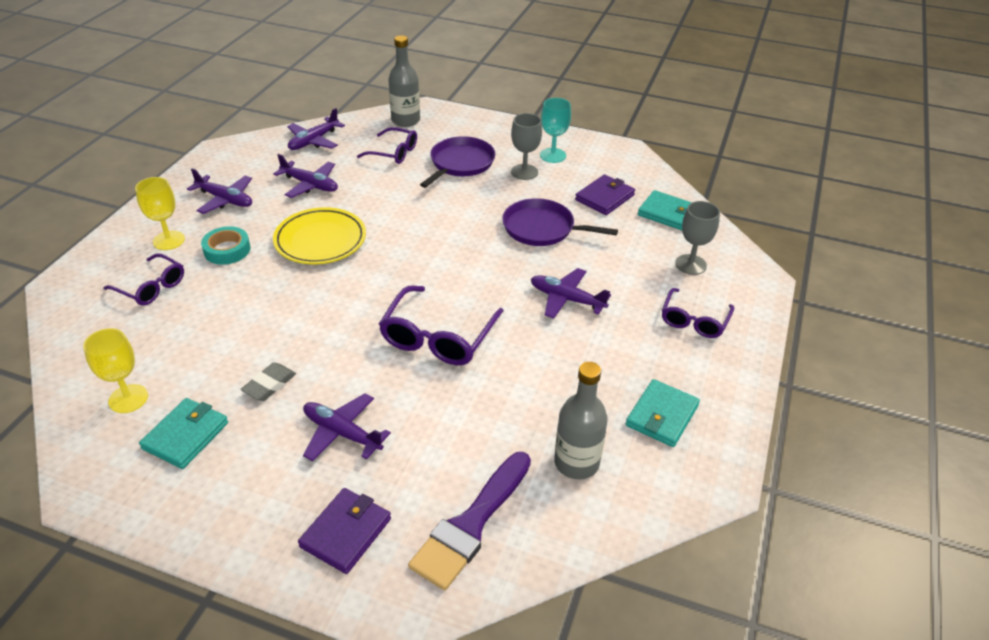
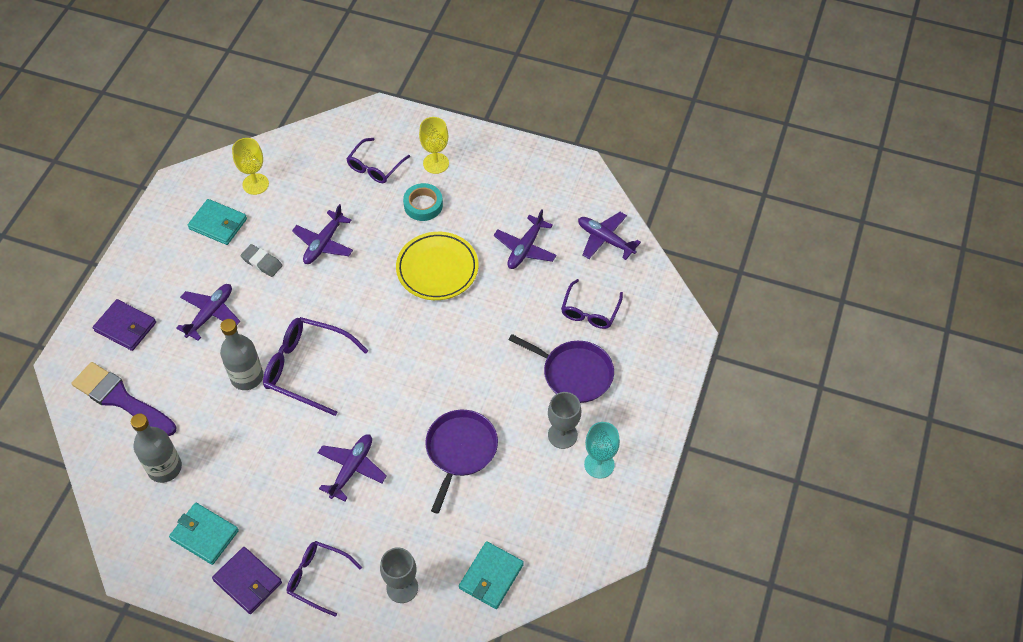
camera: 90 degrees right, 15 degrees up
(225, 200) = (497, 189): purple plane -> purple plane (324, 243)
(405, 120) = (657, 316): grey bottle -> grey bottle (247, 377)
(604, 197) = (518, 513): purple wallet -> purple wallet (247, 581)

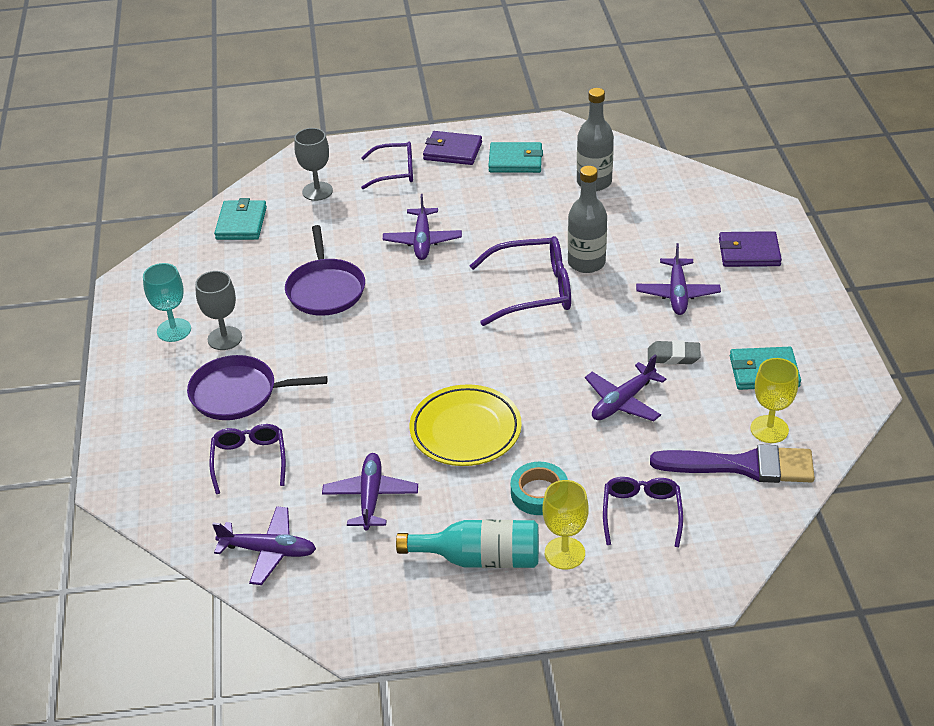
camera: 155 degrees right, 15 degrees down
(120, 399) = (687, 206): purple brush -> purple brush (743, 466)
(324, 243) = (623, 402): purple plane -> purple plane turned 135 degrees counterclockwise
(485, 181) = (480, 558): none -> turquoise bottle

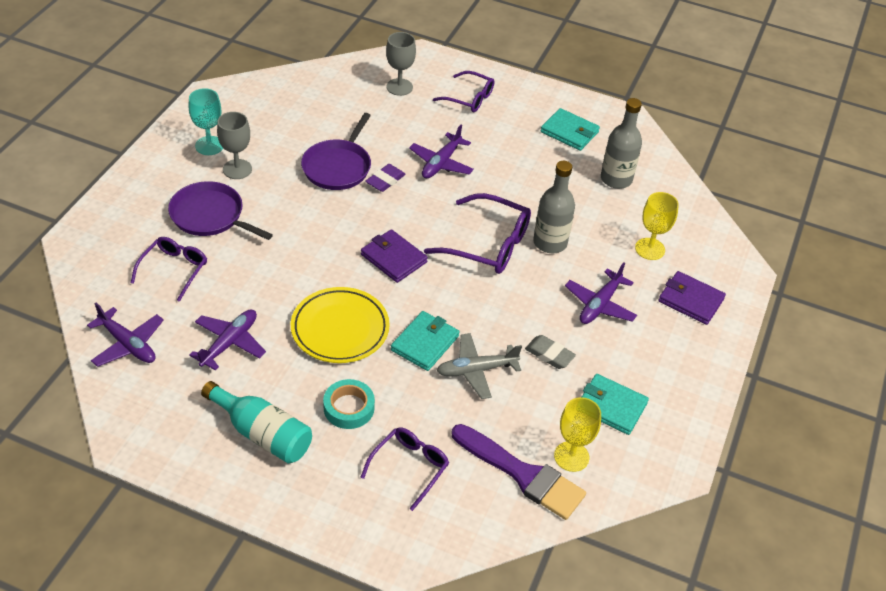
camera: 25 degrees right, 5 degrees up
(241, 223) = (324, 86): turquoise wallet -> turquoise wallet (425, 343)
(384, 280) = (385, 180): none -> purple eraser
(452, 151) = (528, 101): purple wallet -> purple wallet (394, 258)
(564, 553) = (325, 465): yellow goblet -> yellow goblet (650, 249)
(623, 402) = (476, 370): purple plane -> grey plane

